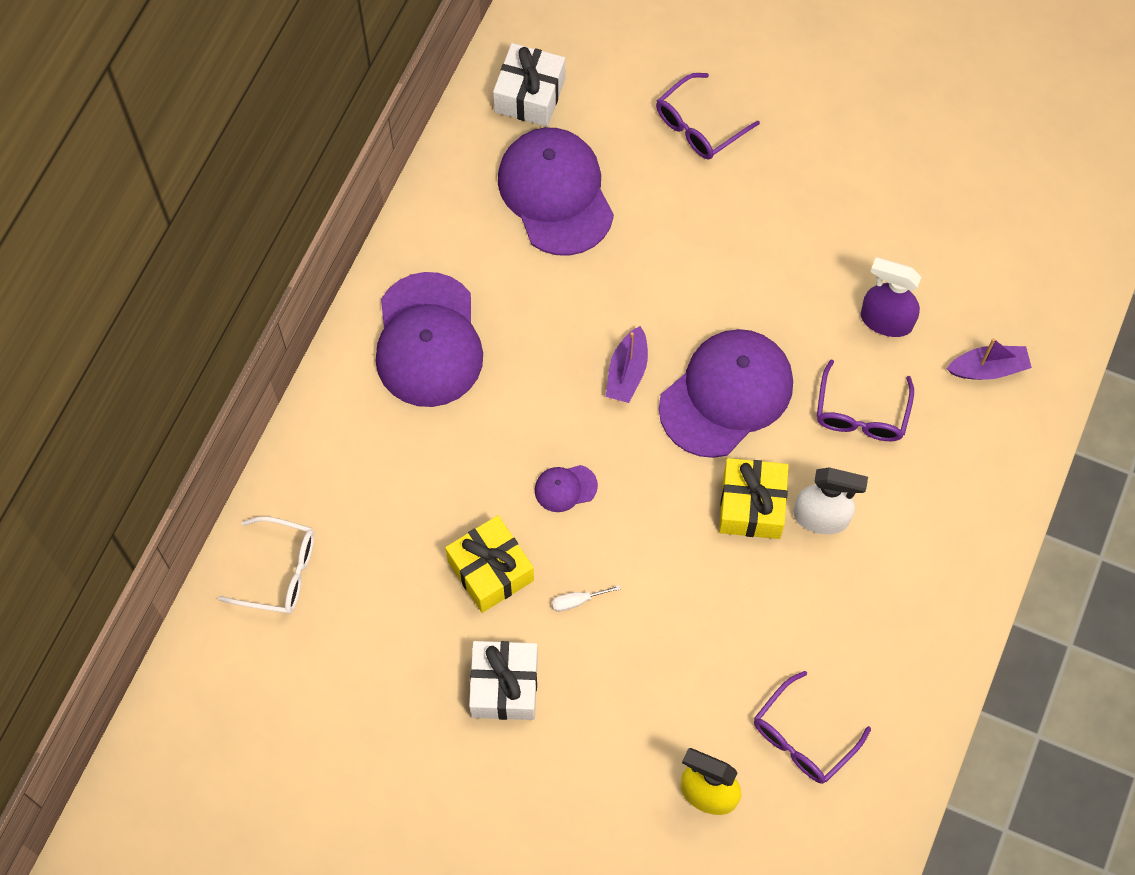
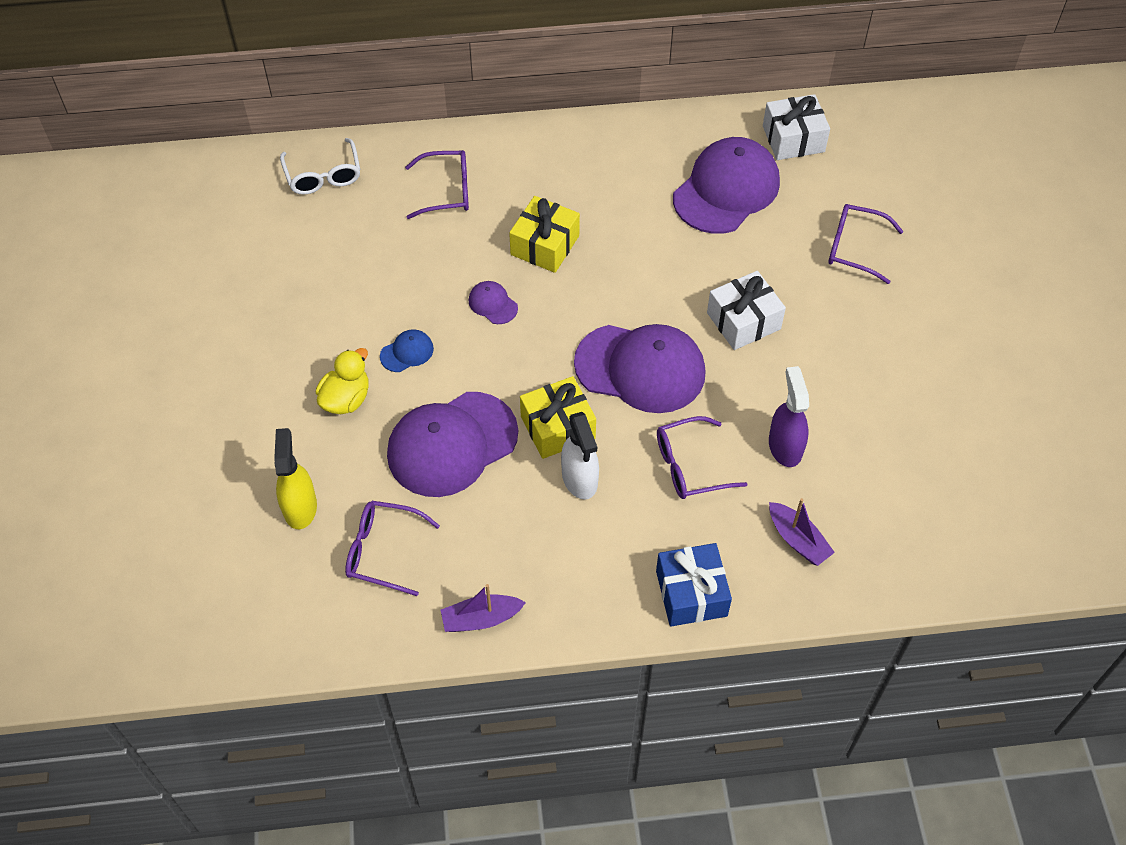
camera: 60 degrees right, 10 degrees down
(385, 456) = (447, 191): none -> purple glasses
(428, 341) = (553, 173): purple cap -> purple cap (452, 444)
(490, 571) = (398, 290): yellow gift -> yellow gift (545, 245)
(504, 686) = (313, 339): white gift -> white gift (743, 321)
(577, 601) = (407, 352): white screwdriver -> blue cap
(601, 688) = (346, 399): none -> yellow duck
(627, 372) = (613, 298): purple boat -> purple boat (481, 619)
(994, 488) = (691, 593): none -> blue gift

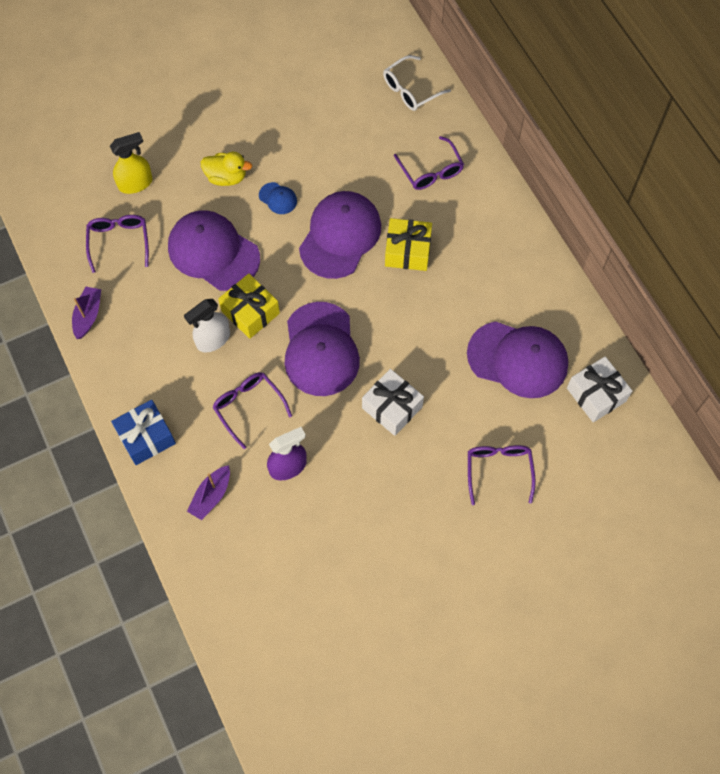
camera: 70 degrees right, 10 degrees up
(481, 619) = (88, 315): purple boat -> purple boat turned 45 degrees clockwise
(493, 304) = (340, 236): purple cap -> purple cap, size x2.36

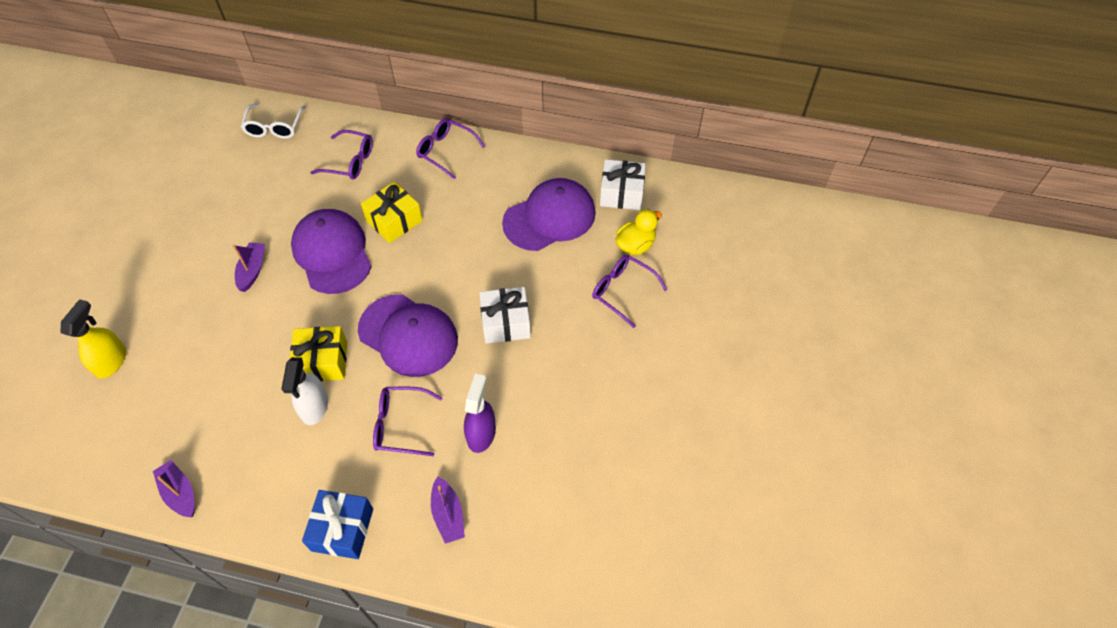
camera: 50 degrees left, 10 degrees down
(119, 242) = (145, 414): purple glasses -> purple glasses (445, 151)
(213, 252) = (241, 349): purple cap -> none
(226, 177) = (191, 292): yellow duck -> yellow duck (635, 245)
(278, 198) = (252, 270): blue cap -> purple boat

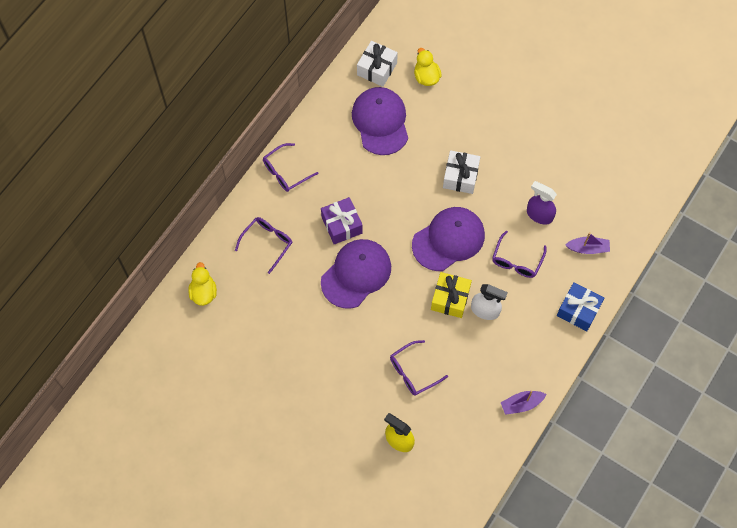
camera: 70 degrees left, 10 degrees up
(252, 270) = (351, 332): purple boat -> none
(274, 127) = (203, 292): white glasses -> yellow duck
(332, 253) = (356, 274): purple cap -> purple cap turned 135 degrees clockwise
(394, 221) = (341, 225): yellow gift -> purple gift
(622, 291) = (461, 98): purple glasses -> purple glasses (413, 372)

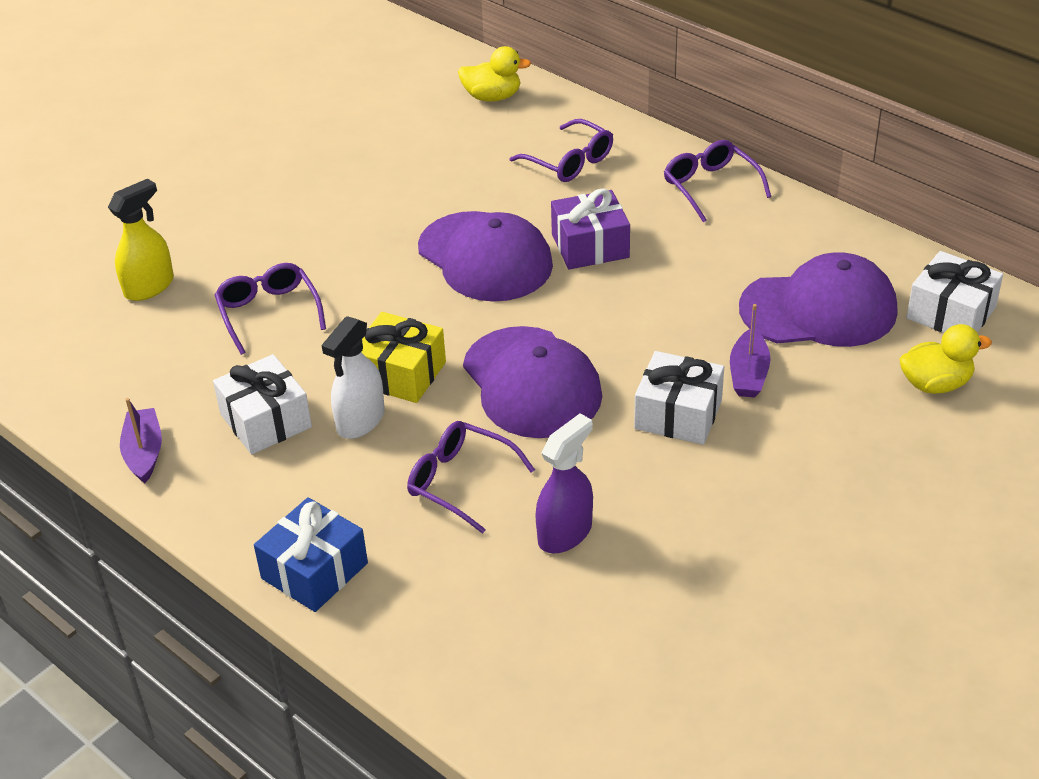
camera: 100 degrees right, 25 degrees down
(491, 353) = (266, 421): none -> white gift
(588, 248) = (463, 610): purple boat -> purple boat (748, 374)

